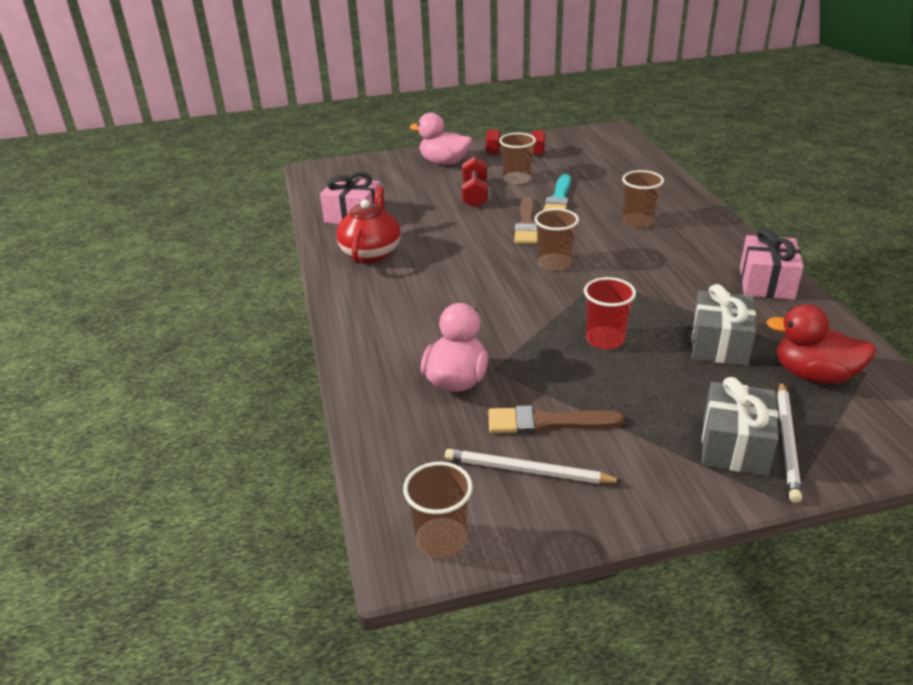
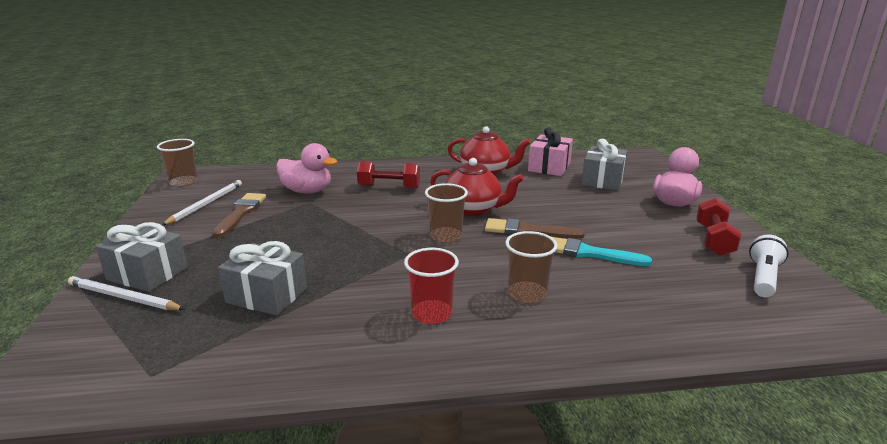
camera: 95 degrees right, 10 degrees down
(393, 189) = (602, 180): none -> grey gift
(475, 194) = (596, 212): red dumbbell -> red dumbbell (389, 187)
(485, 253) = (473, 209): none -> red teapot
(517, 179) = (638, 235): brown cup -> none
(568, 146) = (763, 278): none -> white flashlight
(605, 339) = (314, 243): red cup -> red cup (431, 313)
(766, 283) = (353, 355): pink gift -> none
(813, 375) = (179, 337): red duck -> none

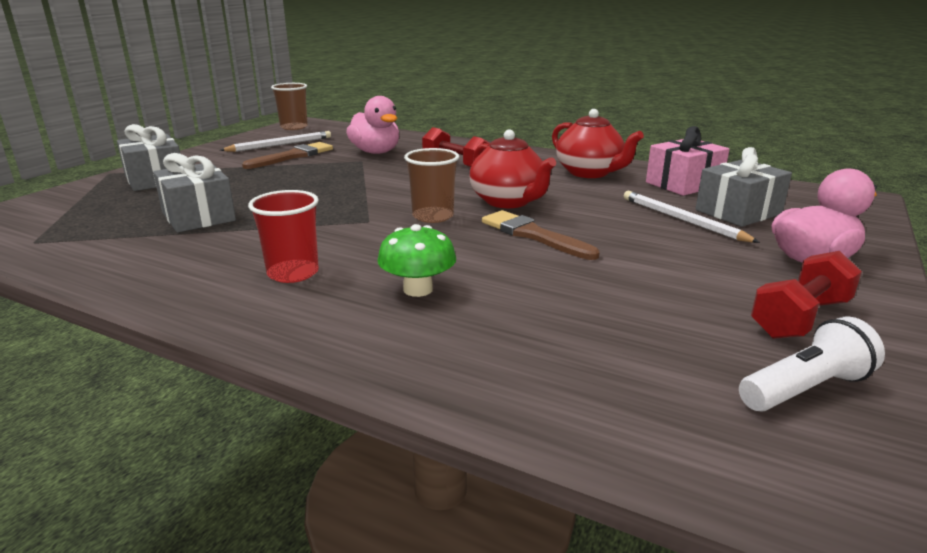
camera: 35 degrees right, 0 degrees up
(123, 297) = (113, 190): white pencil -> white pencil (682, 220)
(527, 294) = (418, 289): brown cup -> green mushroom
(588, 253) = (569, 276): turquoise brush -> none

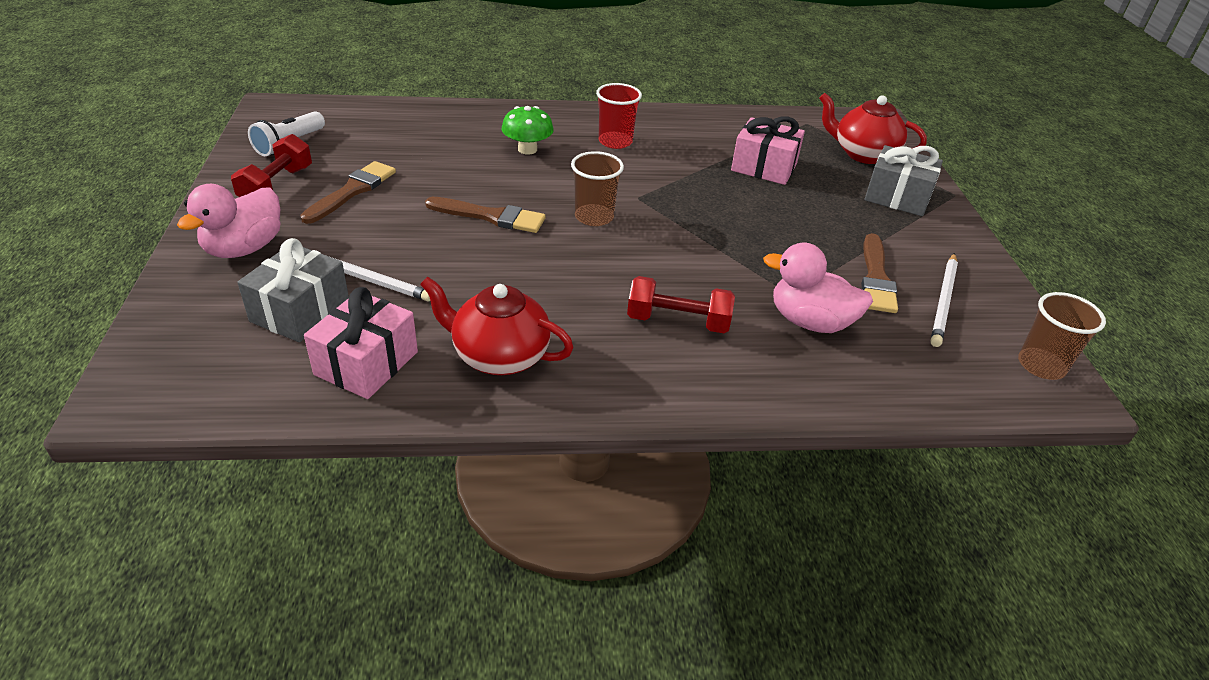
camera: 145 degrees right, 15 degrees up
(198, 216) = (764, 167): grey gift -> pink gift
(508, 201) = (549, 259): red teapot -> red teapot (863, 154)
(687, 289) = (352, 191): none -> brown brush

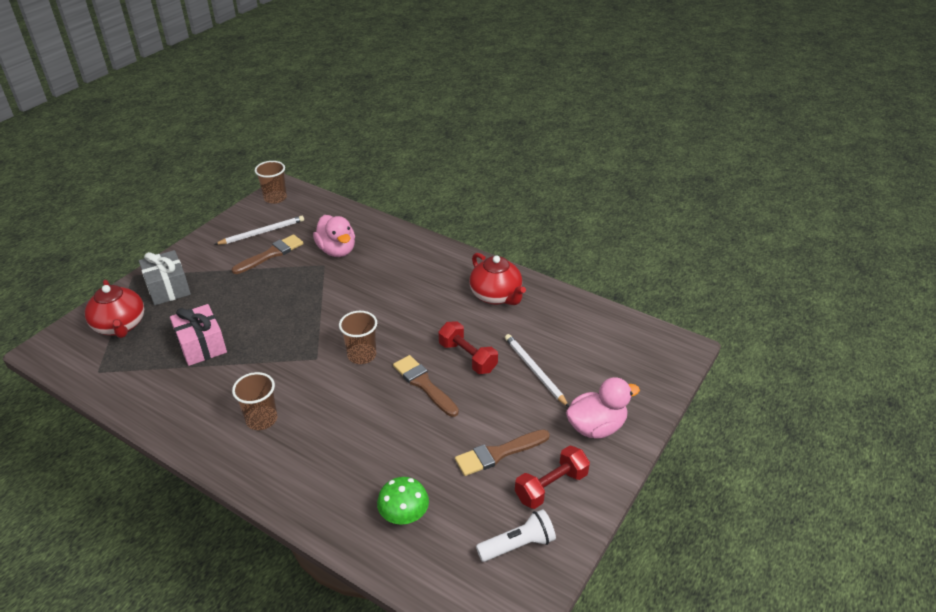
camera: 140 degrees left, 0 degrees up
(300, 311) = (580, 362): grey gift -> none
(366, 363) = (560, 318): pink gift -> none
(527, 149) = (335, 442): green mushroom -> green mushroom (404, 515)
(615, 141) = (261, 419): red cup -> brown cup
(678, 321) = (396, 276): red dumbbell -> red dumbbell (467, 357)

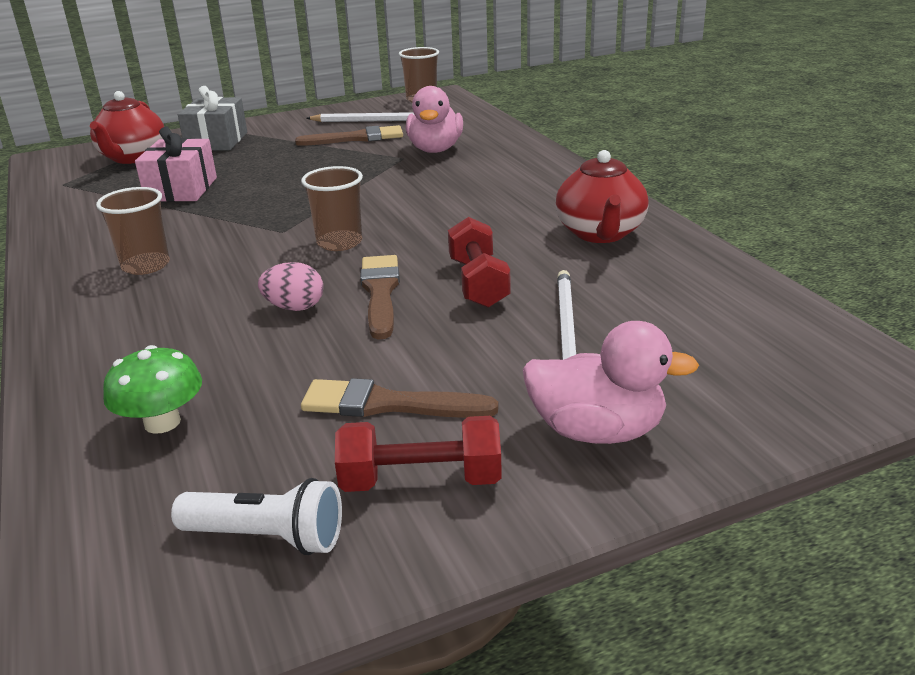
camera: 35 degrees right, 10 degrees down
(389, 414) = (294, 307): none -> pink egg

